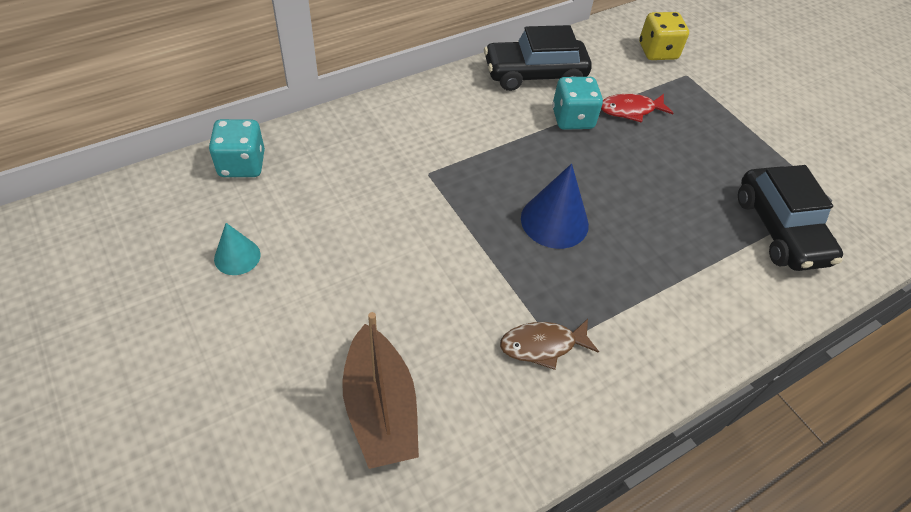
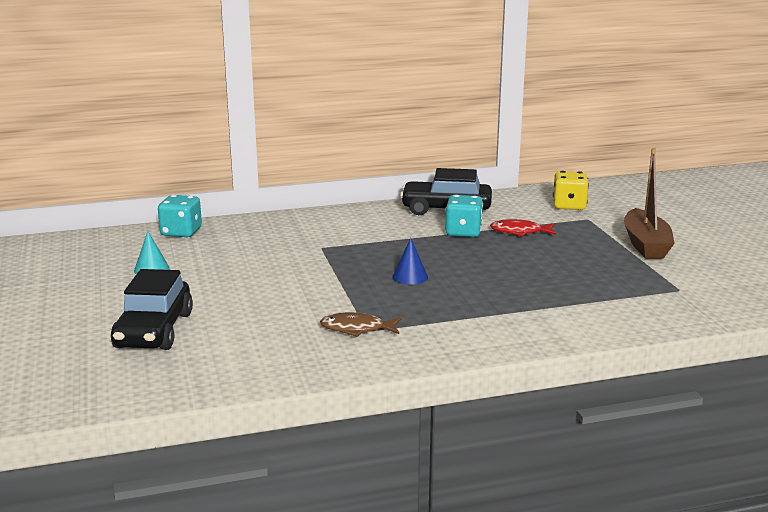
camera: 20 degrees right, 30 degrees down
(380, 408) = (211, 340): brown boat -> brown boat (645, 245)
(554, 221) = (410, 277): blue cone -> blue cone, size x0.61
(780, 230) = (613, 299): black car -> black car (154, 330)

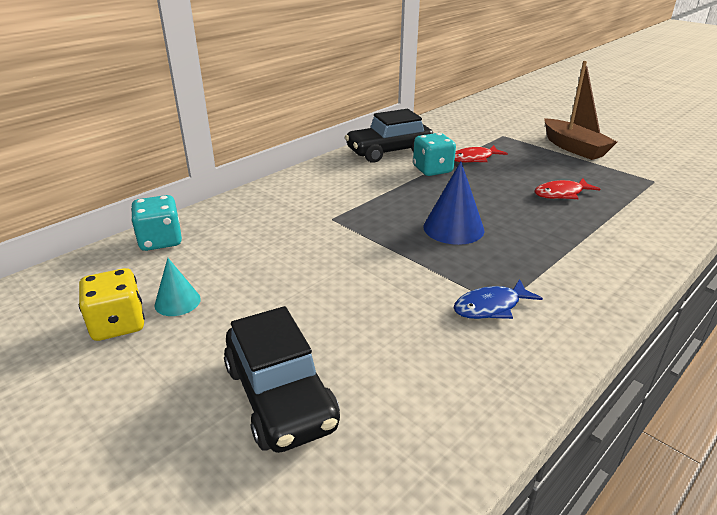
camera: 30 degrees left, 10 degrees up
(357, 329) = (491, 307): brown fish -> blue fish
(410, 277) = (453, 228): blue cone -> blue cone, size x1.65
(556, 277) = (561, 194): none -> red fish
(569, 206) = (474, 127): yellow dice -> yellow dice (118, 324)

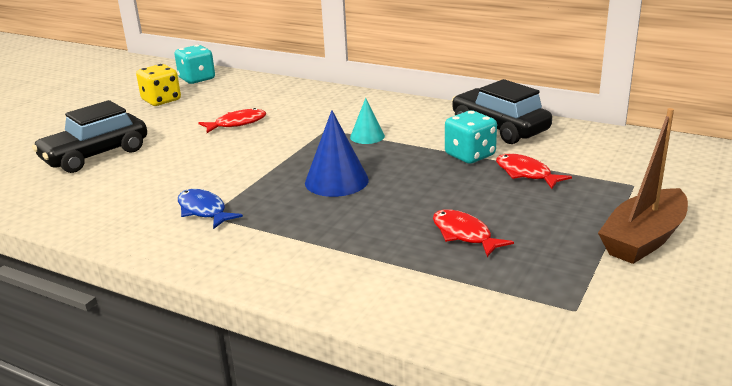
camera: 75 degrees right, 5 degrees down
(160, 241) = (262, 85): turquoise dice -> turquoise dice (197, 79)
(177, 302) = (187, 108): turquoise cone -> turquoise cone (367, 136)
(269, 268) = (237, 123): none -> red fish

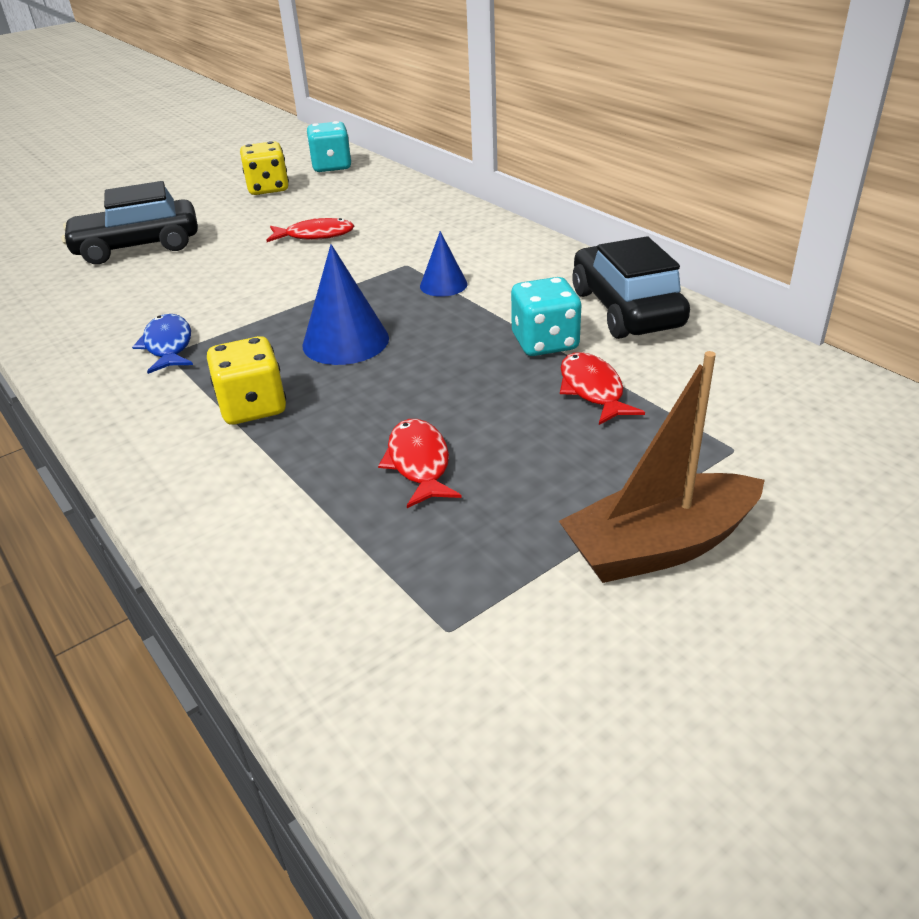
camera: 25 degrees right, 10 degrees up
(315, 231) = (253, 407): none -> yellow dice
(367, 136) = (443, 285): turquoise cone -> blue cone

